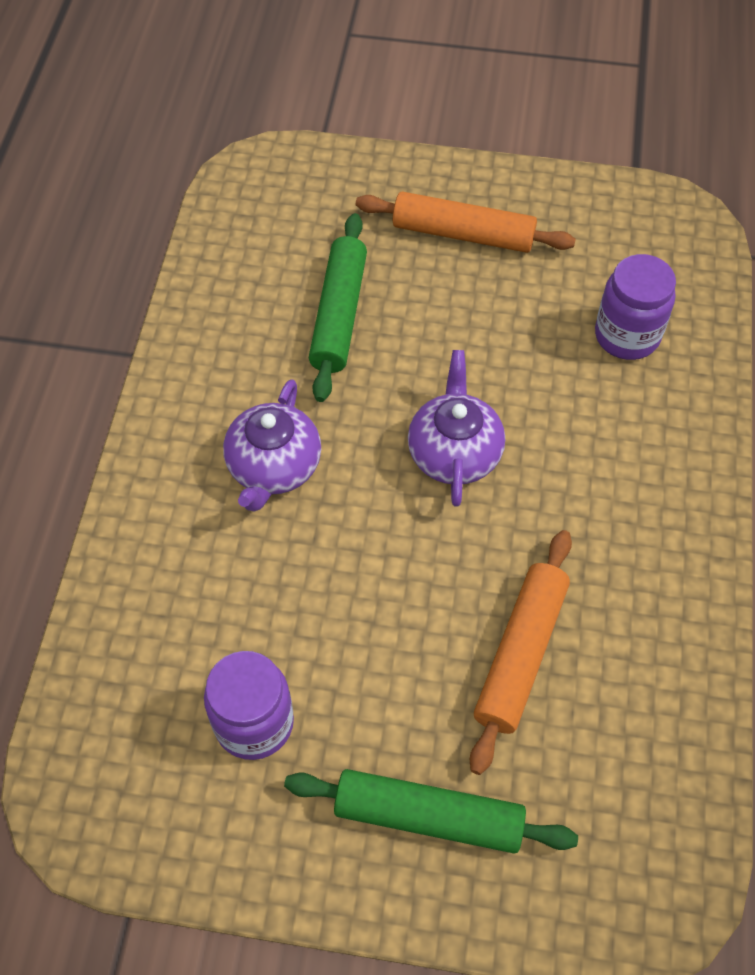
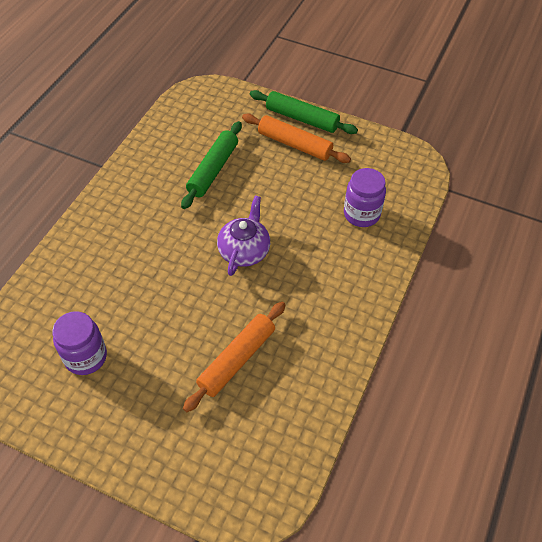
camera: 15 degrees right, 5 degrees down
(274, 467) = (148, 236): purple teapot -> none
(428, 817) = (154, 427): green rolling pin -> green rolling pin (302, 119)

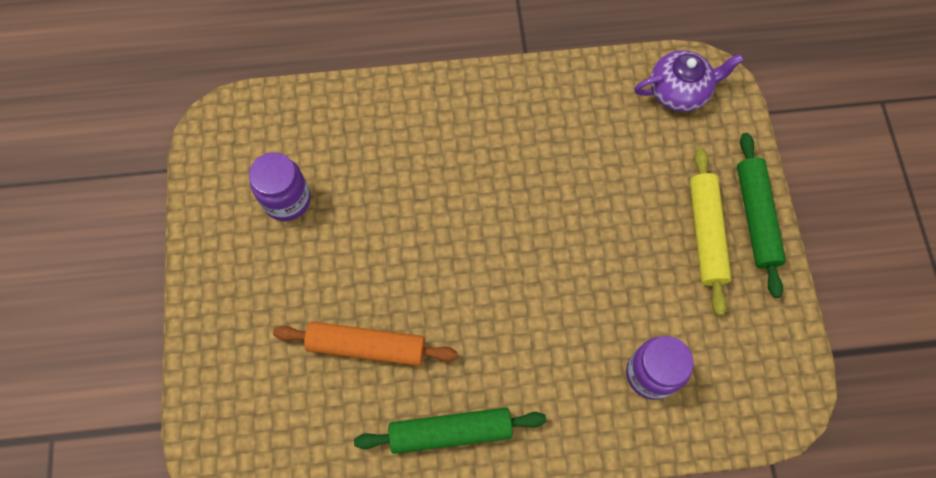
camera: 60 degrees right, 15 degrees up
(213, 170) = (599, 167): green rolling pin -> green rolling pin (450, 431)
(244, 251) = (508, 271): purple teapot -> purple teapot (679, 91)
(295, 144) = (706, 233): orange rolling pin -> yellow rolling pin

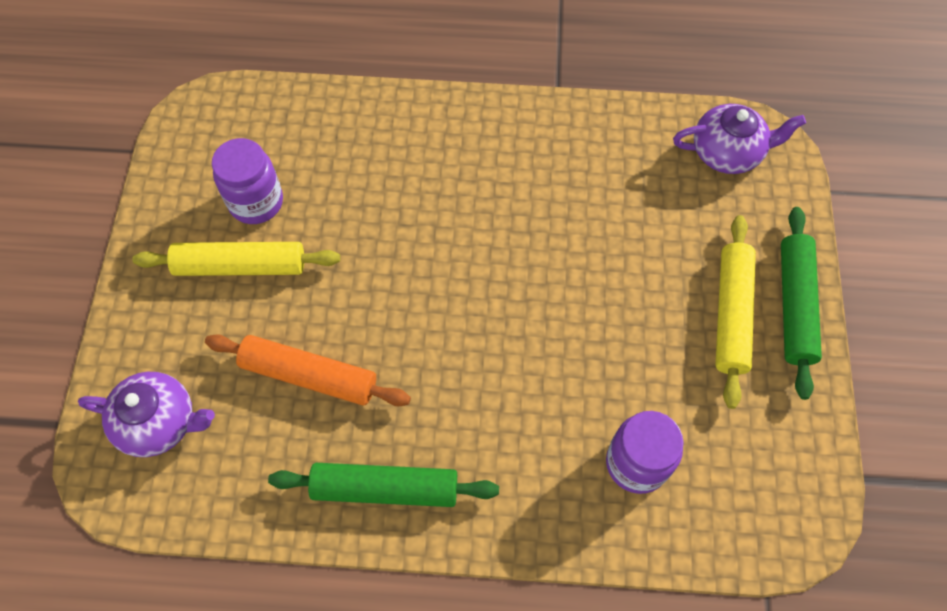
camera: 10 degrees right, 5 degrees down
(248, 409) = (159, 422): none -> purple teapot
(286, 260) = (240, 266): none -> yellow rolling pin

